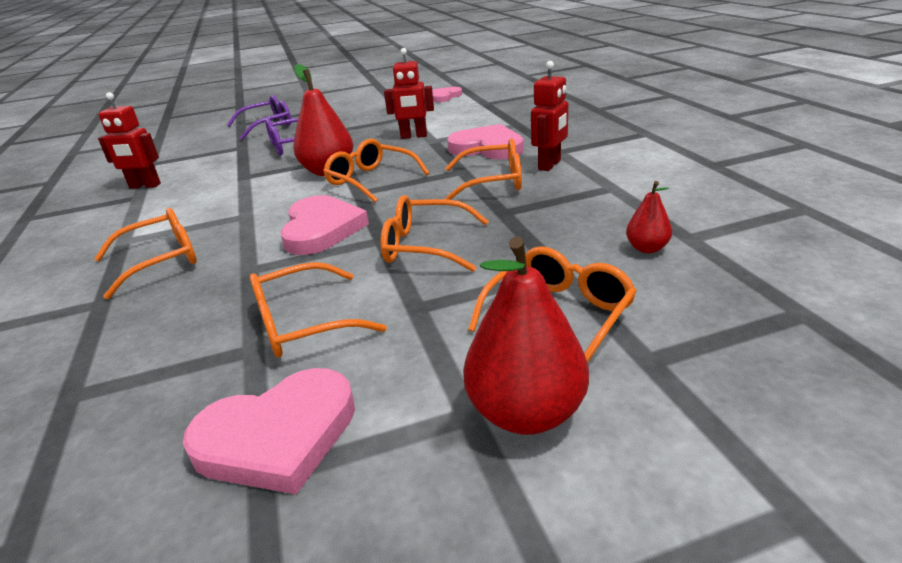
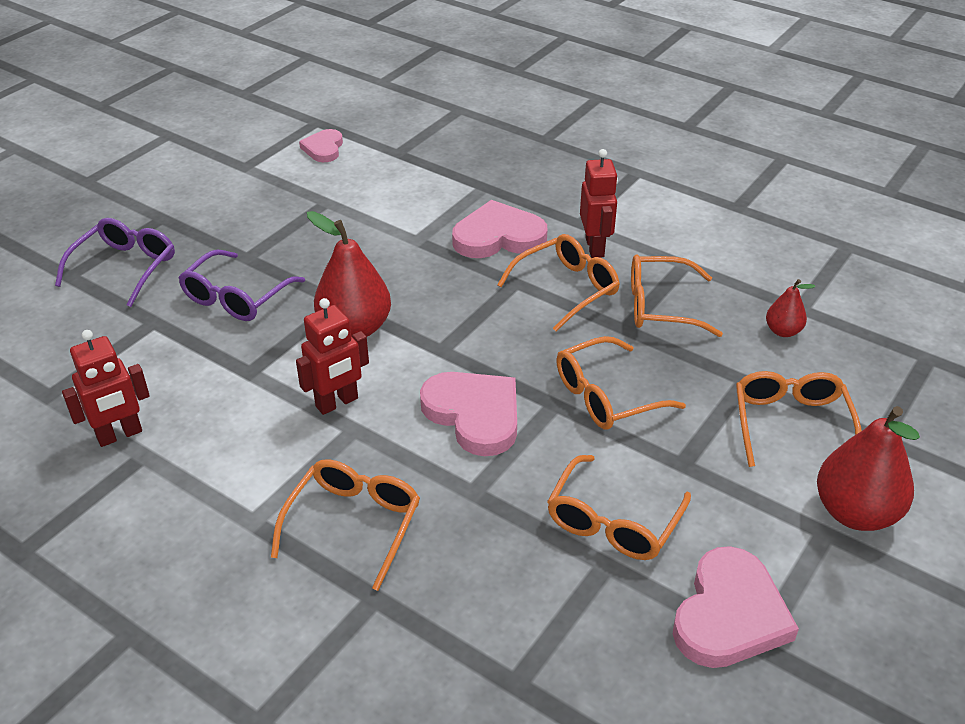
camera: 40 degrees left, 10 degrees up
(371, 180) = (430, 327): orange glasses -> orange glasses (660, 306)
(414, 136) = (383, 238): red robot -> red robot (337, 403)

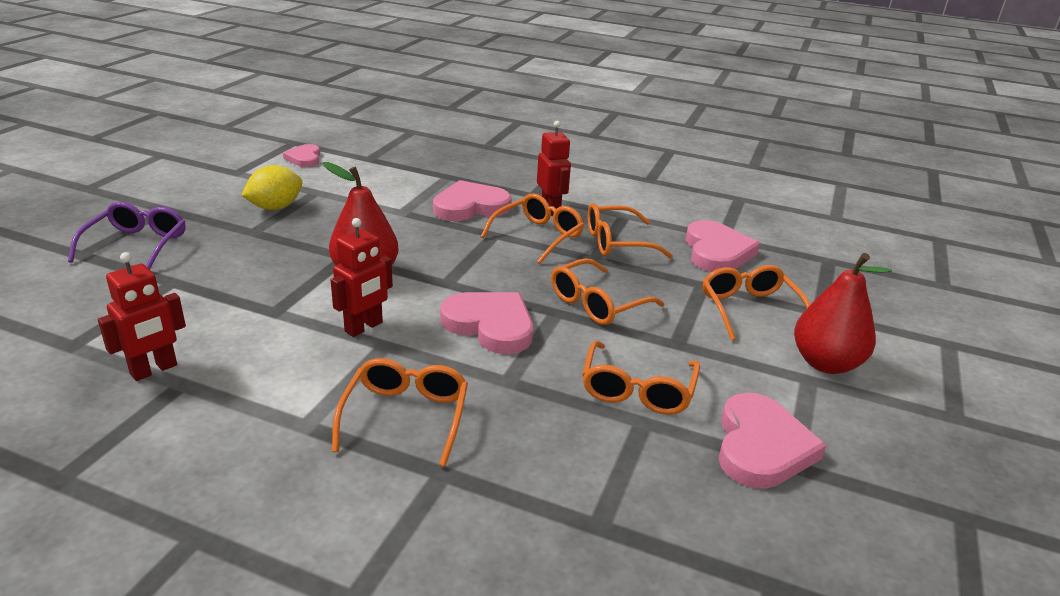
camera: 15 degrees left, 10 degrees down
(236, 297) = (249, 259): purple glasses -> none
(277, 223) = (275, 207): none -> yellow lemon
(783, 331) = (716, 251): red pear -> pink heart

